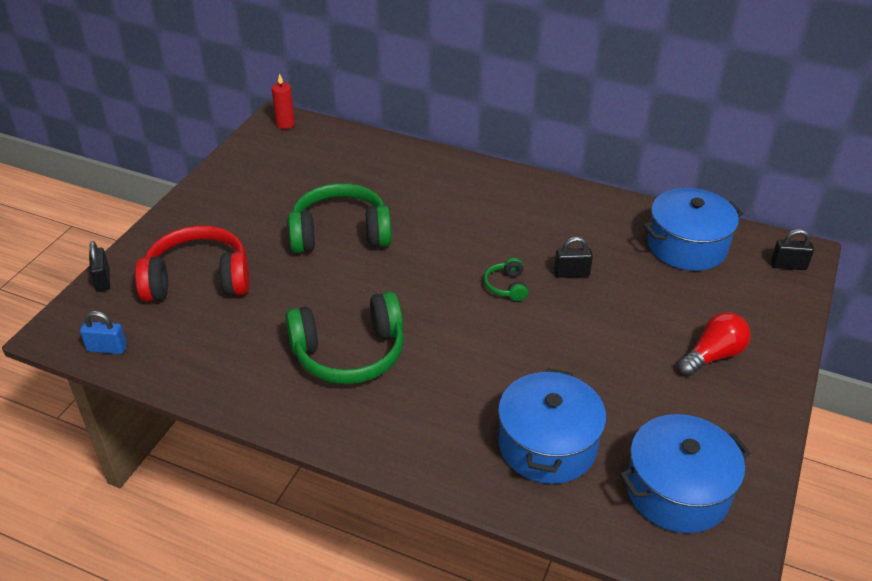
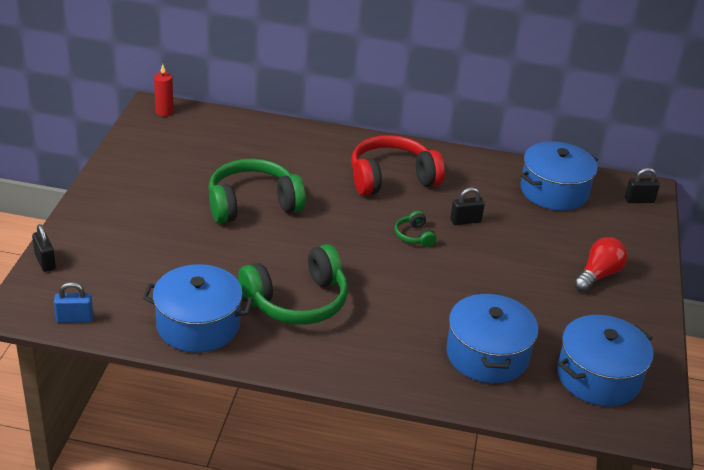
camera: 15 degrees left, 5 degrees down
(198, 279) = (136, 253): red headphones -> red headphones (391, 178)
(232, 370) = (198, 325): none -> blue pot

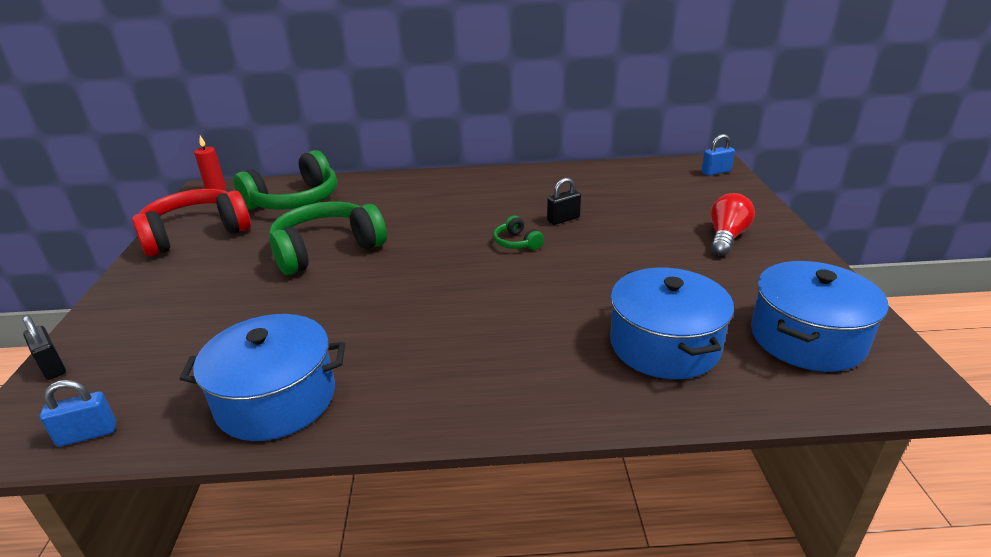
camera: 10 degrees left, 5 degrees down
(297, 301) = (405, 338): green headphones -> green headphones (295, 201)
(391, 178) = (471, 199): red headphones -> red headphones (196, 233)
(554, 191) = (634, 180): blue pot -> none
(639, 200) = (716, 172): black padlock -> blue padlock

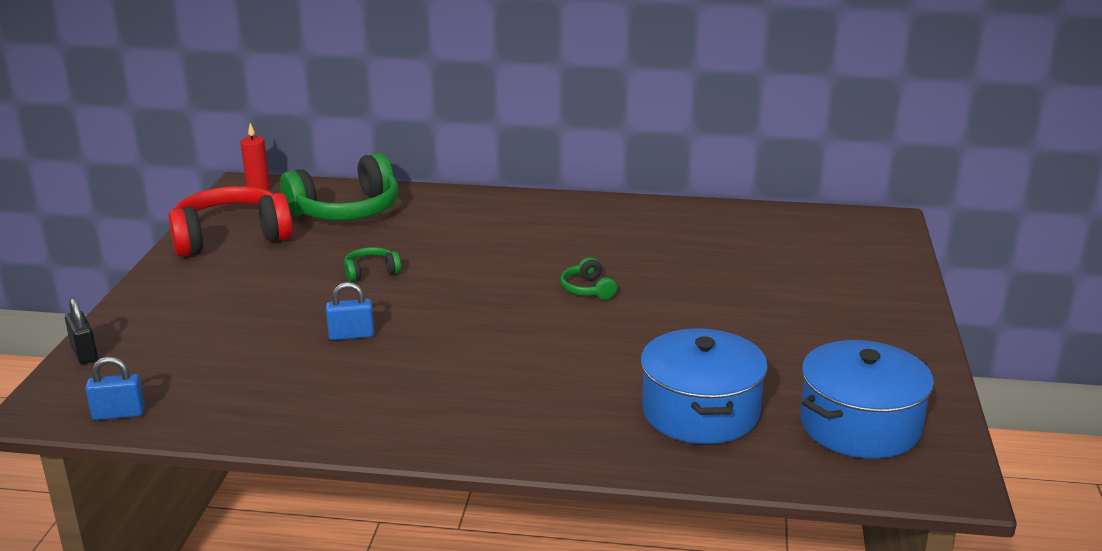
camera: 10 degrees right, 5 degrees down
(276, 399) = (293, 408): blue pot -> none
(326, 250) = (371, 272): green headphones -> green headphones, size x0.45
(563, 219) = (654, 269): black padlock -> none
(716, 172) = (878, 232): blue padlock -> blue padlock (351, 335)
(726, 237) = (839, 312): red light bulb -> none

